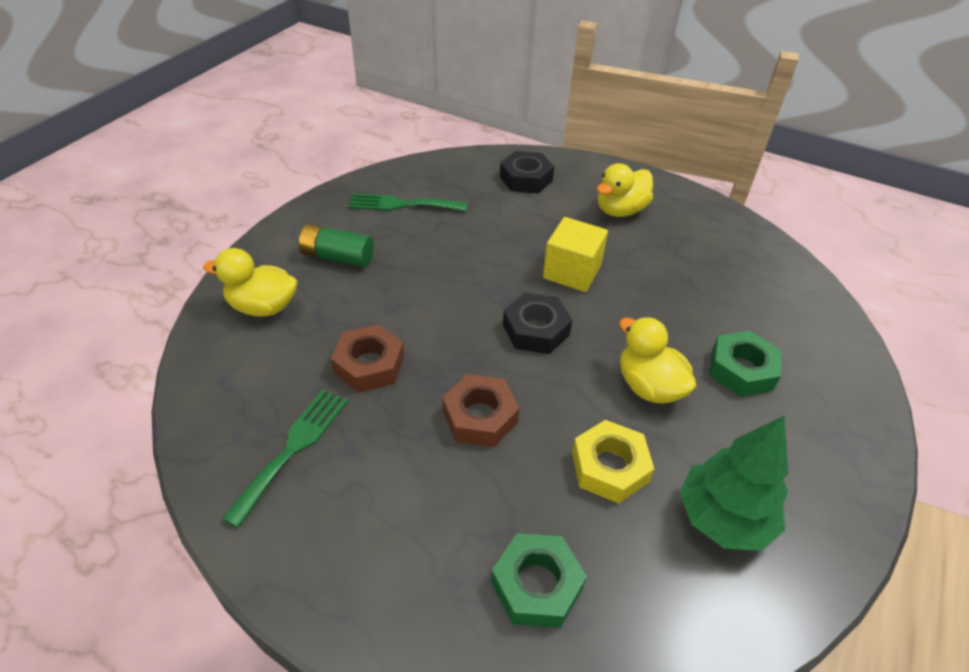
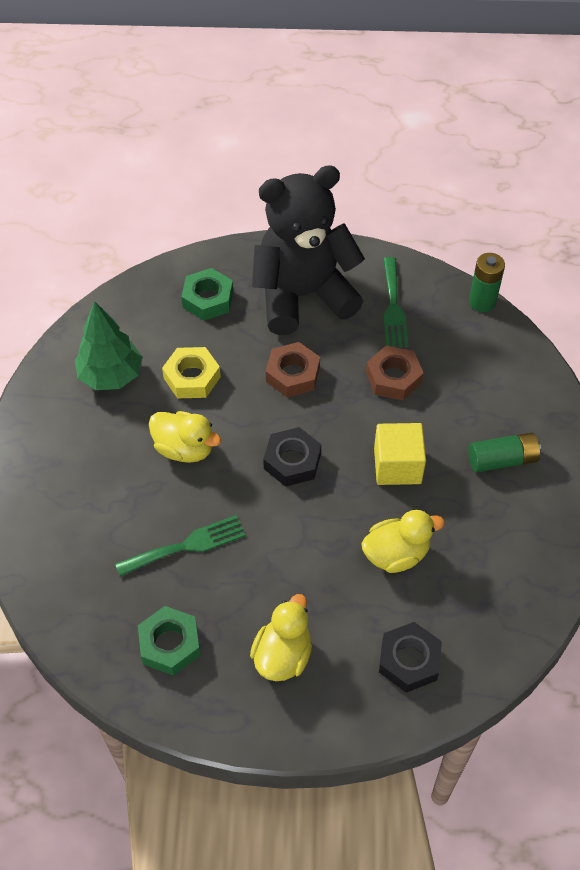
camera: 155 degrees right, 10 degrees up
(185, 406) = (482, 302): none -> green battery
(263, 307) = (510, 388): yellow duck -> yellow duck (396, 554)
(394, 523) = (303, 296): none -> black teddy bear
(402, 204) = (503, 552): green fork -> green fork (187, 546)
(572, 272) = (293, 539): yellow cube -> yellow cube (397, 466)
(741, 370) = (116, 496): green nut -> green nut (170, 644)

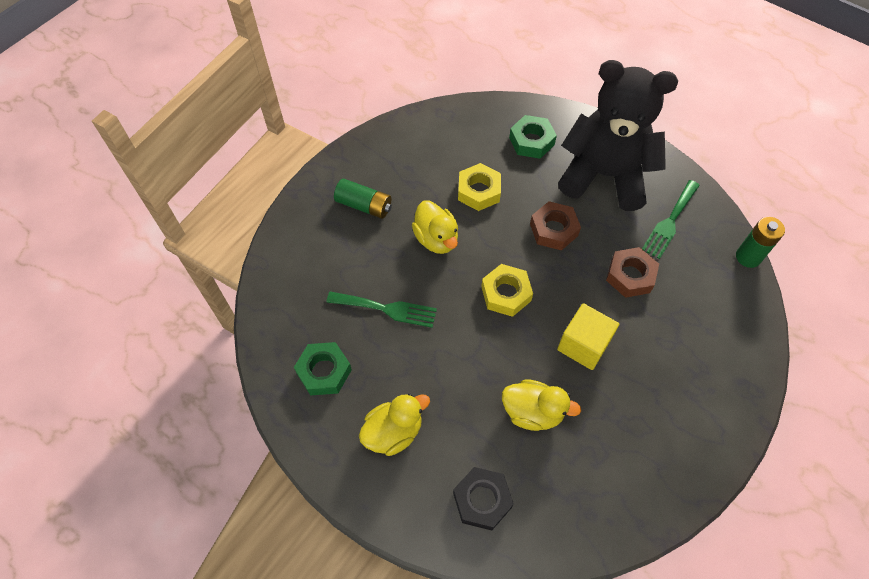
camera: 35 degrees right, 5 degrees up
(111, 375) = (424, 159): green tree -> none
(292, 461) = (506, 293): black nut -> yellow nut
(502, 460) = (673, 392): green battery -> green battery (364, 205)

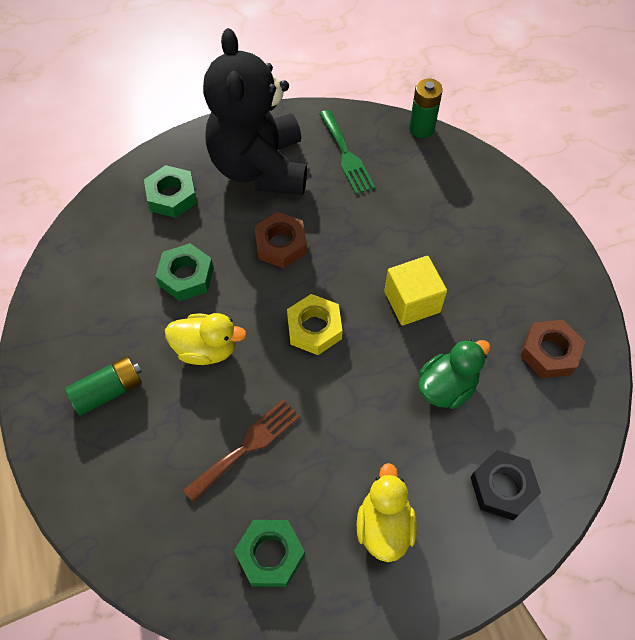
camera: 55 degrees left, 0 degrees up
(387, 309) = (247, 446): green fork -> brown fork
(479, 191) = (186, 276): yellow nut -> green nut
(532, 412) = (447, 387): yellow duck -> green duck
(604, 175) = (260, 168): black teddy bear -> black teddy bear turned 60 degrees counterclockwise
(630, 276) = (374, 220): brown nut -> brown nut (549, 353)

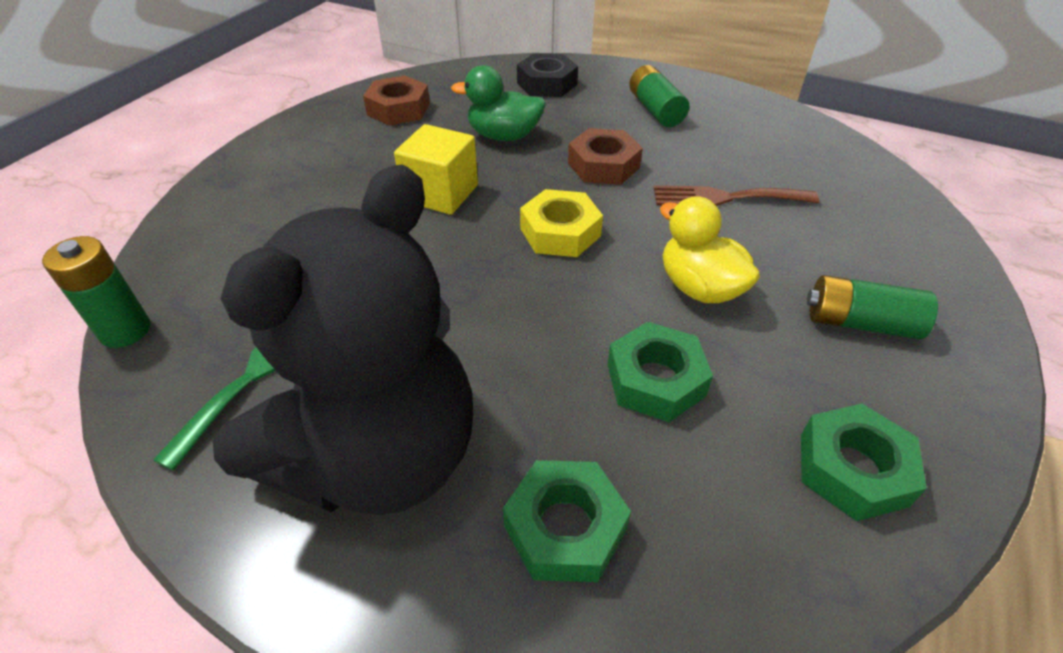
camera: 135 degrees left, 15 degrees down
(270, 555) = (764, 140): green nut -> green nut (852, 469)
(281, 244) = (492, 329): brown nut -> brown nut (603, 165)
(384, 525) = (655, 110): yellow duck -> green battery

